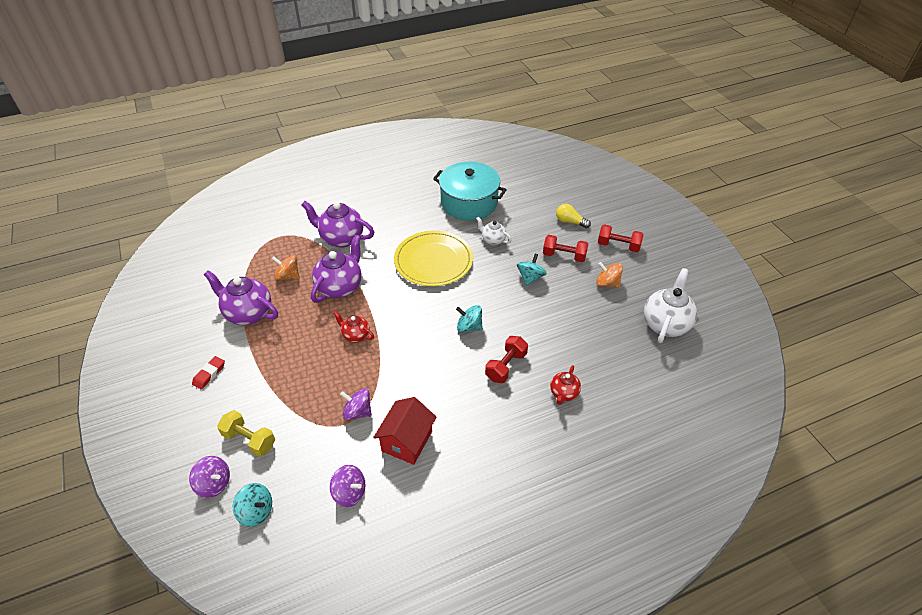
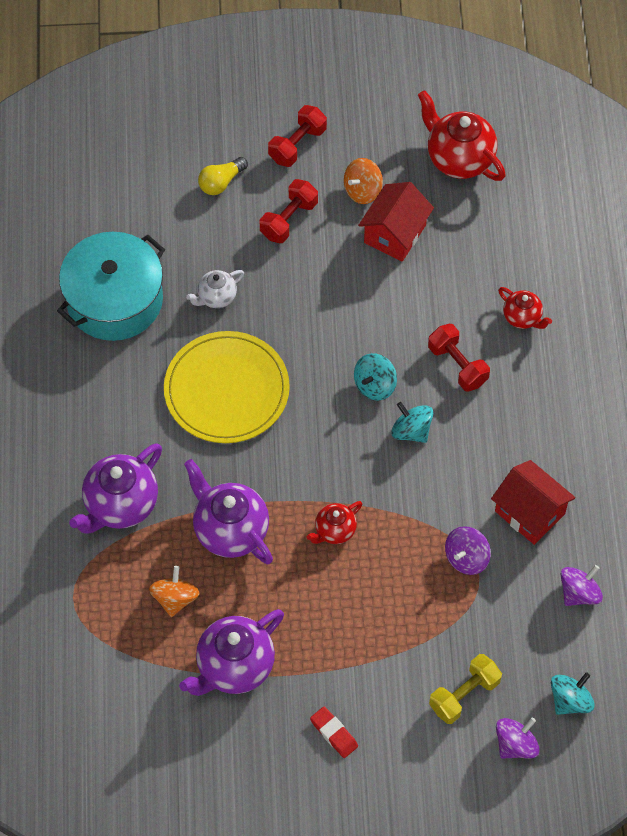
camera: 70 degrees left, 15 degrees up
(288, 276) = (175, 598): orange spinning top -> orange spinning top turned 150 degrees clockwise
(530, 277) = (313, 278): turquoise spinning top -> turquoise spinning top (411, 431)
(586, 307) = (395, 234): none -> red house
(665, 324) = (459, 159): white teapot -> red teapot

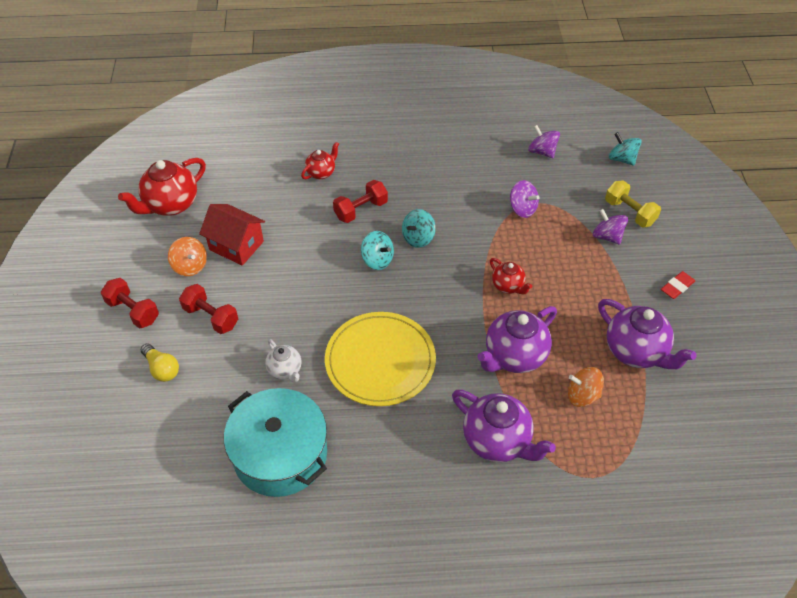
camera: 90 degrees left, 10 degrees down
(515, 744) = (660, 187): purple spinning top -> purple spinning top (607, 236)
(529, 512) = (483, 174): red house -> none

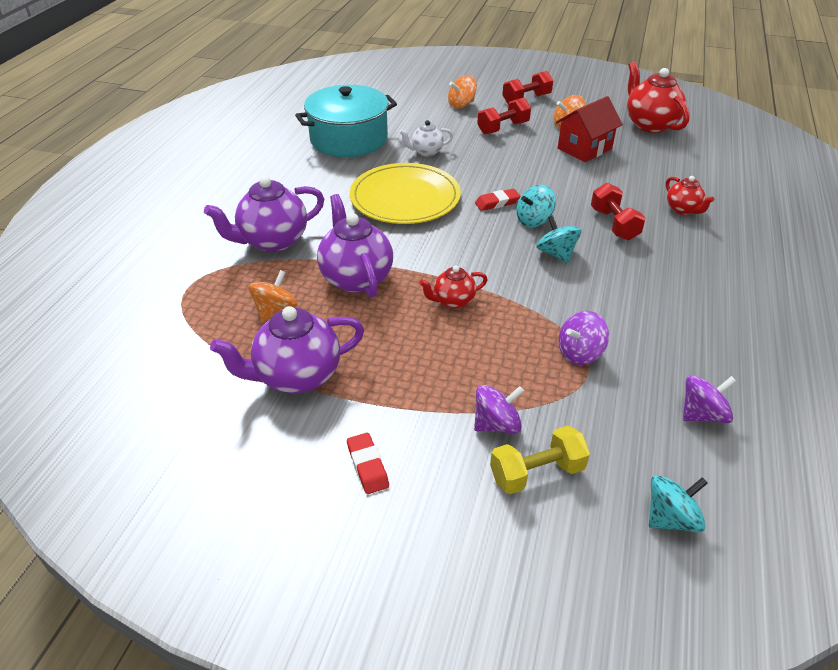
camera: 110 degrees right, 10 degrees down
(162, 368) = (461, 105): yellow light bulb -> orange spinning top
(360, 290) = (497, 203): none -> red eraser

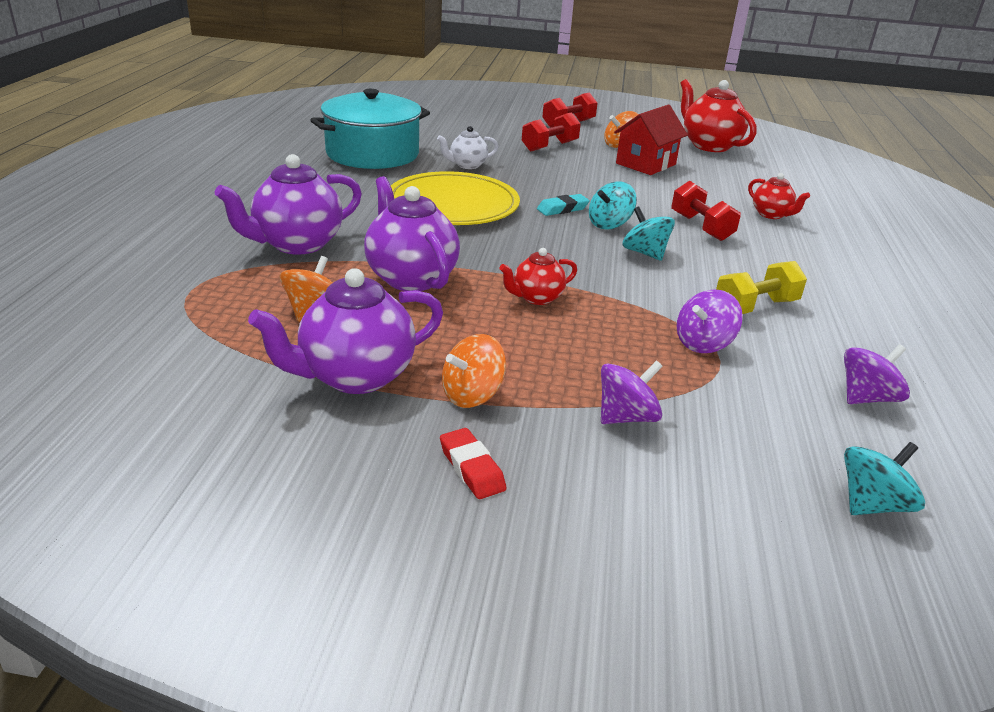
camera: 10 degrees left, 10 degrees down
(461, 105) = (497, 127): orange spinning top -> orange spinning top (472, 395)
(497, 203) = (562, 209): red eraser -> turquoise eraser
(537, 473) = (692, 465): yellow dumbbell -> yellow dumbbell (755, 307)

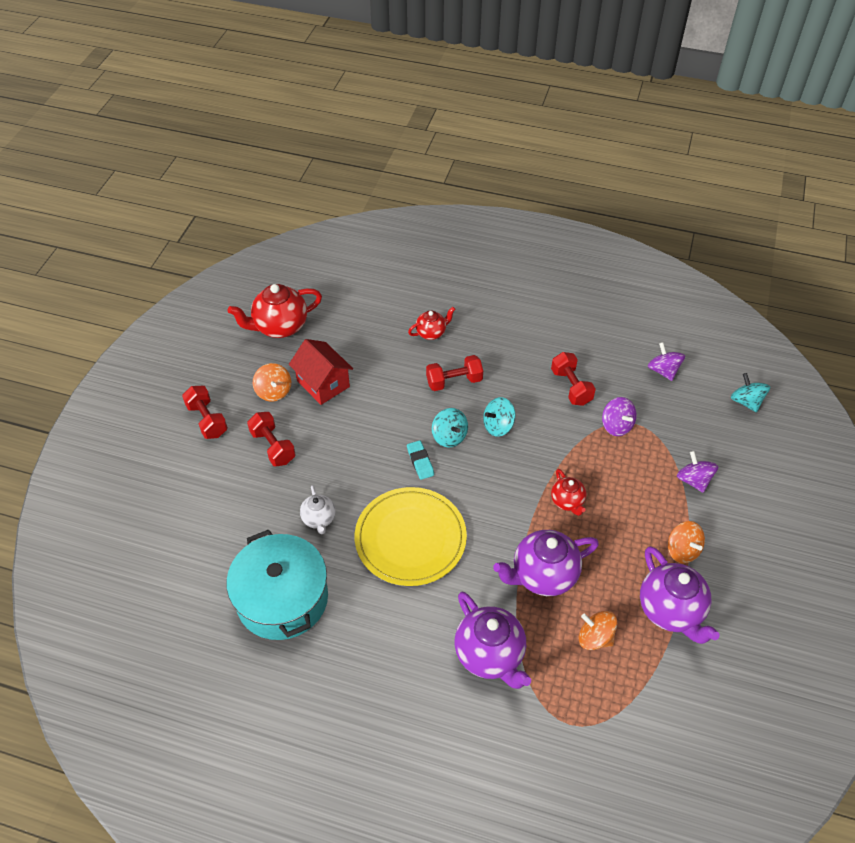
camera: 80 degrees left, 20 degrees up
(472, 468) = (745, 556): red eraser -> none
(755, 307) = (571, 387): yellow dumbbell -> red dumbbell

